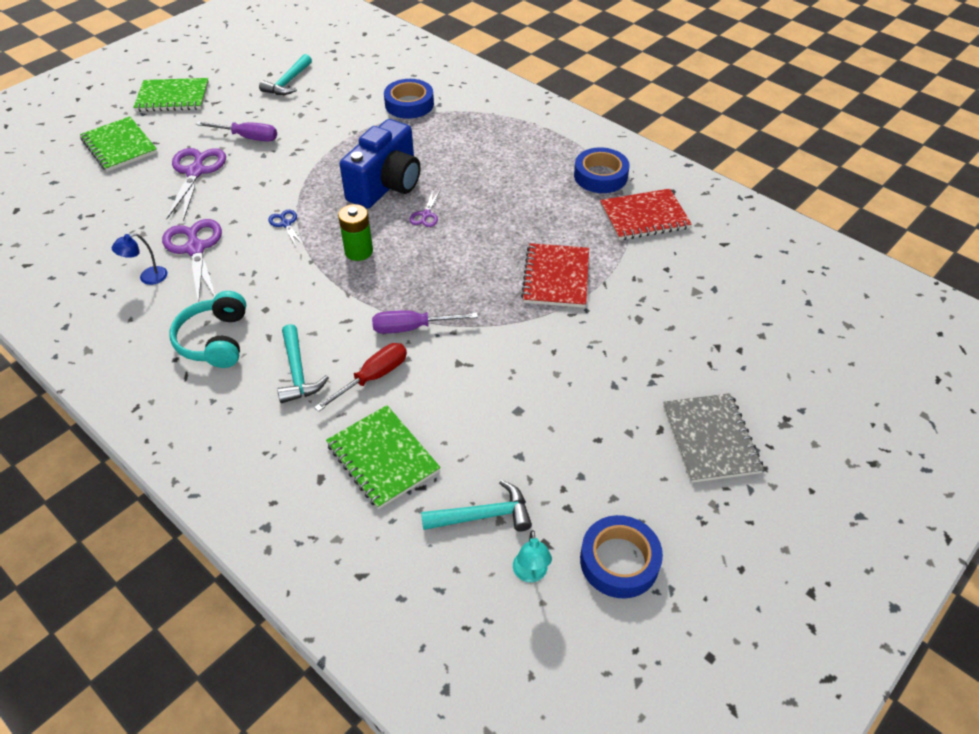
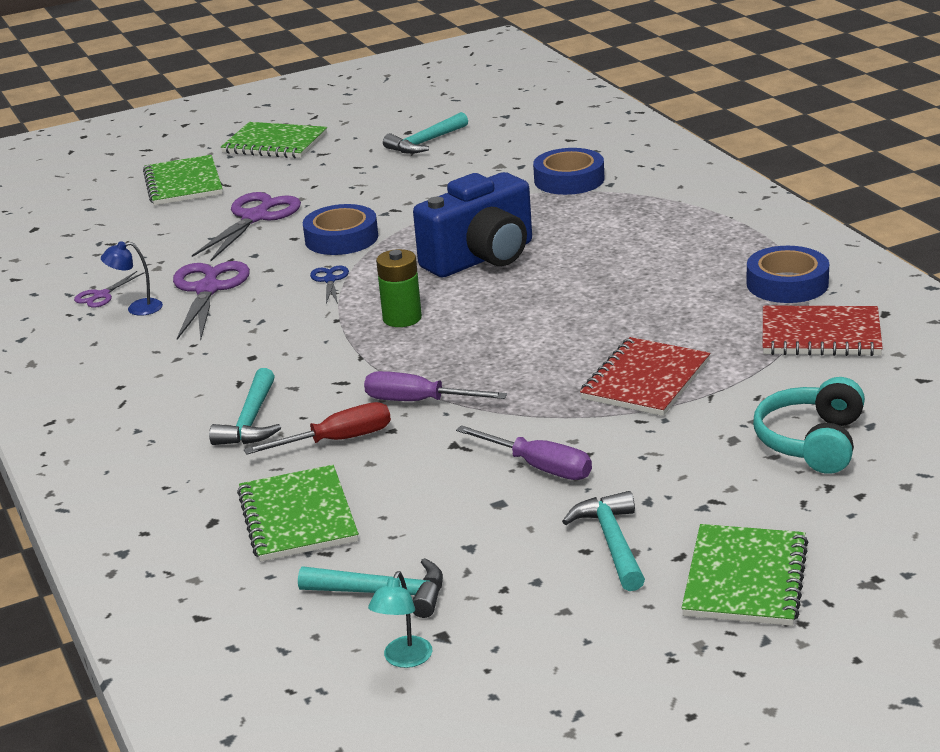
camera: 25 degrees right, 20 degrees down
(215, 340) = (175, 376): turquoise headphones -> turquoise headphones (812, 442)
(248, 137) = (339, 191): purple screwdriver -> purple screwdriver (539, 467)
(426, 215) = (513, 294): purple scissors -> purple scissors (101, 295)
(611, 428) = (612, 542): none -> turquoise hammer
(619, 561) = (527, 672): blue tape -> blue tape (341, 238)
(710, 439) = (745, 579): grey notebook -> green notebook

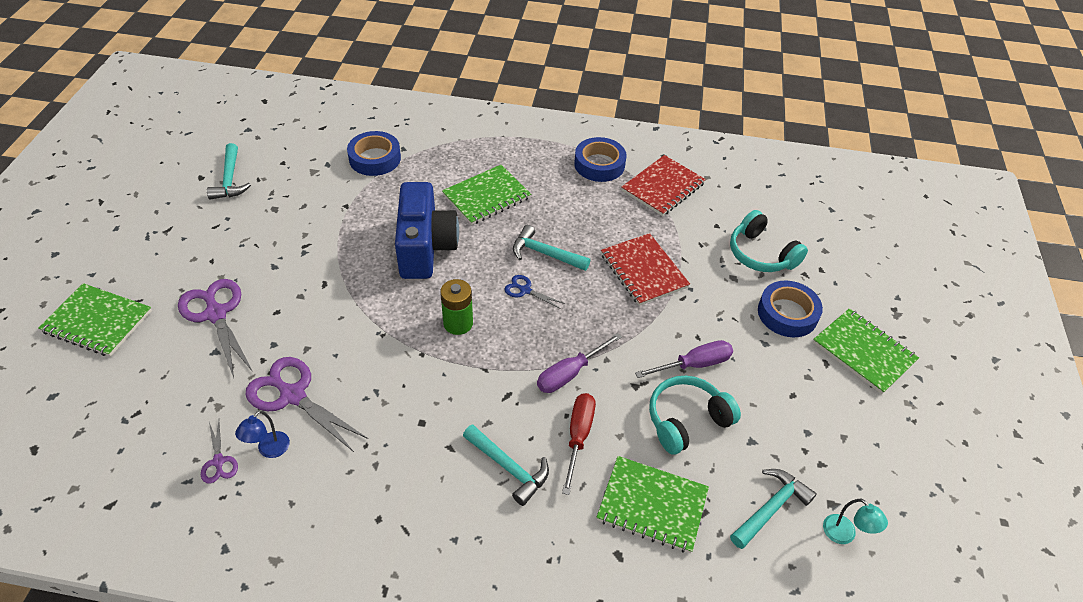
camera: 60 degrees left, 20 degrees up
(275, 143) = (111, 242): green notebook -> green notebook (486, 196)
(330, 280) = (363, 327): blue scissors -> blue scissors (525, 290)
(341, 238) = (311, 290): blue tape -> blue tape (787, 313)
(445, 494) = (686, 420): none -> turquoise headphones
(612, 542) = (793, 380): turquoise hammer -> turquoise hammer (545, 253)

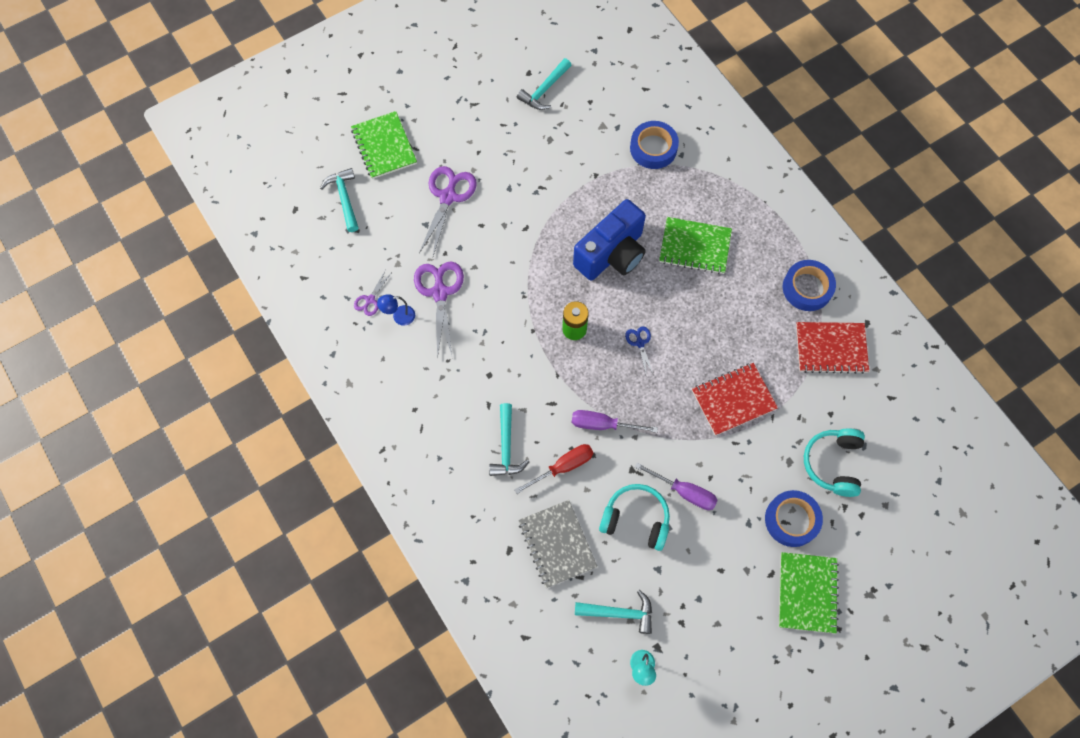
camera: 50 degrees right, 20 degrees up
(545, 253) = (683, 327): turquoise hammer -> turquoise hammer (344, 198)
(643, 271) = (733, 400): red notebook -> red notebook turned 45 degrees clockwise
(652, 505) = (557, 544): green notebook -> grey notebook

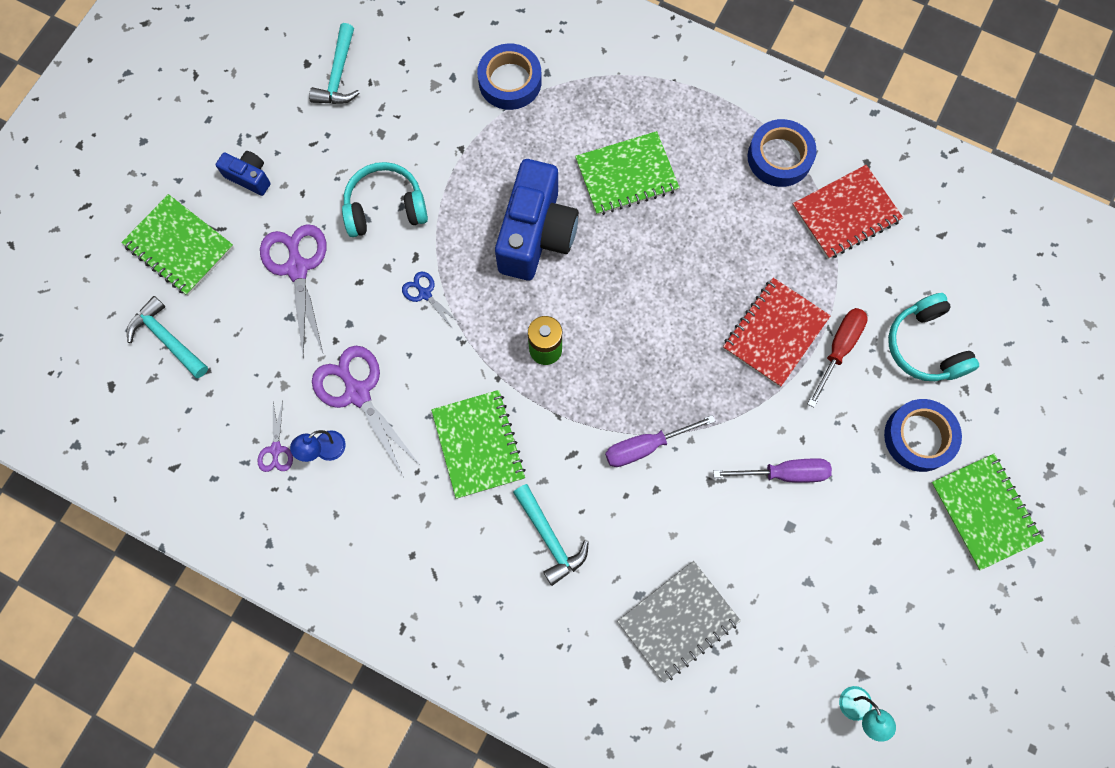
camera: 30 degrees left, 5 degrees up
(451, 126) = (249, 177): none -> blue camera
(496, 365) = (478, 444): none -> green notebook
(557, 544) = (678, 621): grey notebook -> grey notebook turned 75 degrees counterclockwise
(563, 467) = (630, 524): red screwdriver -> red screwdriver (838, 349)
(620, 613) = (796, 660): turquoise hammer -> none
(636, 519) = (749, 538): turquoise headphones -> turquoise headphones (385, 207)
(640, 343) = (631, 324): blue scissors -> blue scissors (425, 294)

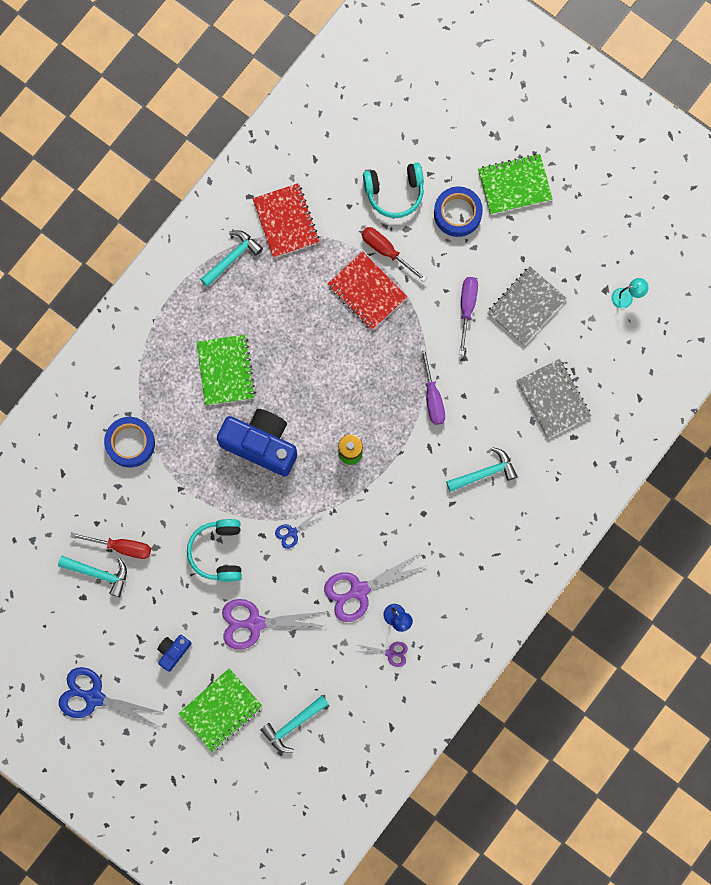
camera: 80 degrees left, 5 degrees up
(183, 98) = (94, 697): none -> blue scissors
(376, 95) = (122, 547): none -> red screwdriver
(478, 444) = (411, 511): green notebook -> none
(779, 157) = (232, 257): blue tape -> turquoise hammer
(807, 558) = (526, 306): none -> grey notebook

